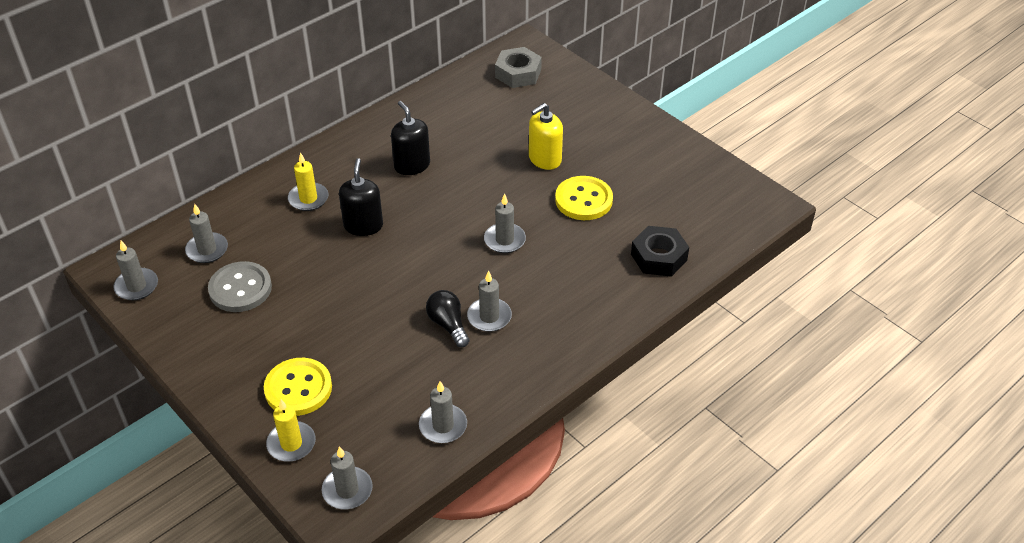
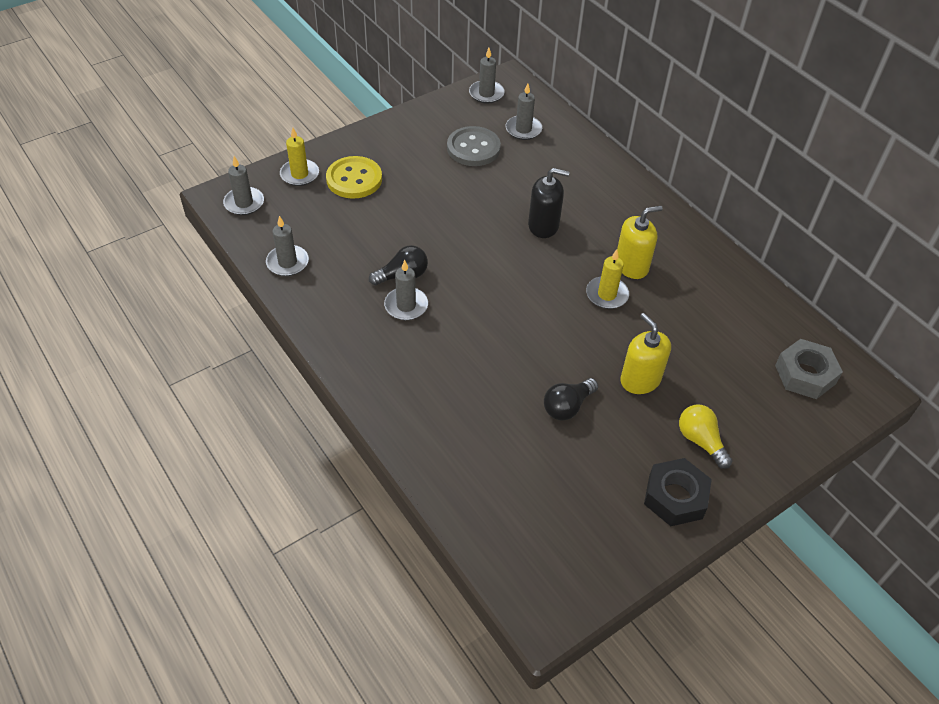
camera: 95 degrees right, 5 degrees up
(308, 199) = (584, 190): yellow candle -> yellow candle (607, 295)
(412, 165) = (631, 266): black soap dispenser -> yellow soap dispenser
(504, 240) = (510, 329): grey candle -> none
(583, 200) = (567, 406): yellow button -> black light bulb
(597, 127) = (700, 441): none -> yellow light bulb
(659, 257) = (465, 463): black nut -> black nut (675, 497)

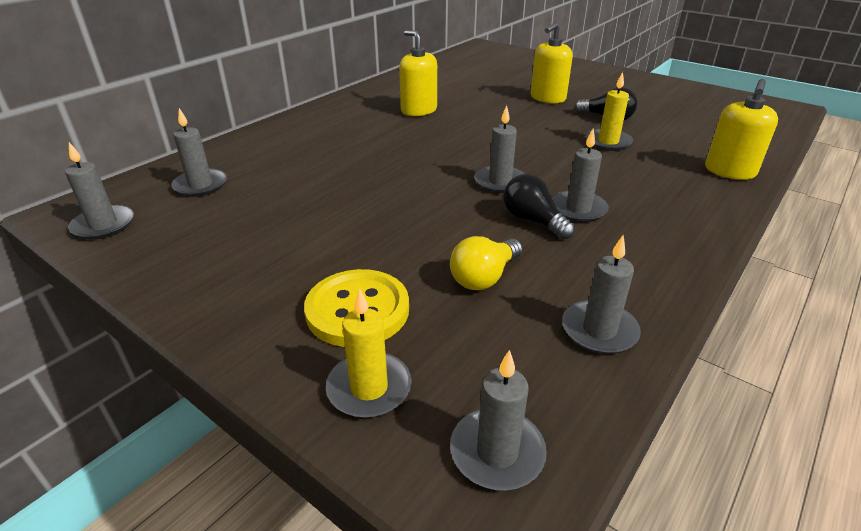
camera: 105 degrees left, 15 degrees down
(418, 438) = (729, 171): none -> yellow soap dispenser
(465, 277) = (500, 182): none -> grey candle
(473, 148) = (249, 214): grey button -> none
(543, 225) = (386, 152): black soap dispenser -> none
(607, 295) = (464, 116): yellow candle -> yellow candle (608, 142)
(675, 497) = (636, 82): black nut -> none
(700, 441) = (580, 79): yellow light bulb -> yellow light bulb (484, 277)
(805, 374) = (486, 58): grey nut -> none

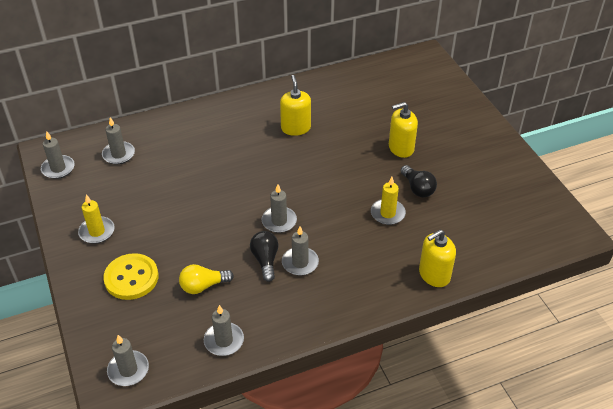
camera: 30 degrees right, 10 degrees up
(369, 388) = (106, 319): yellow candle -> yellow candle (97, 231)

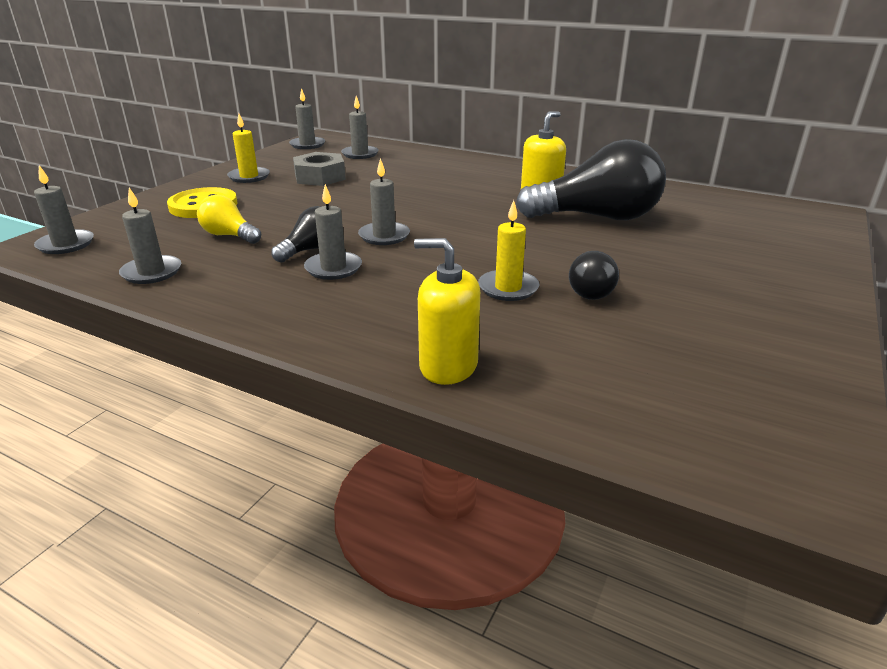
camera: 50 degrees right, 15 degrees down
(143, 198) = (320, 177): none -> grey nut
(346, 128) = (597, 217): none -> black light bulb
(401, 148) = (638, 255): yellow soap dispenser -> none

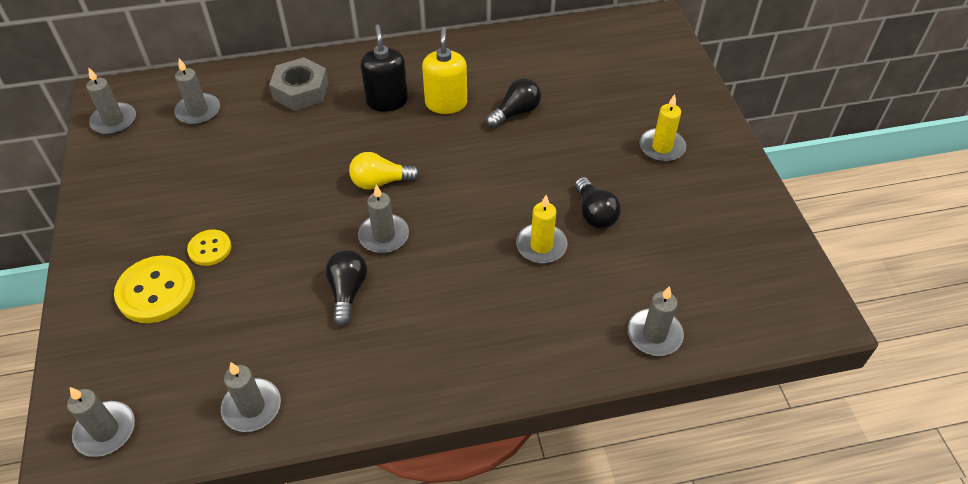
camera: 40 degrees left, 20 degrees up
(229, 236) = (249, 318): yellow light bulb -> yellow light bulb (380, 182)
(249, 177) = (133, 216): yellow candle -> yellow candle (661, 147)
(264, 201) = (210, 249): none -> yellow button
(320, 177) = (210, 176): grey nut -> grey nut (301, 91)
(333, 268) = (395, 303): grey candle -> grey candle (654, 334)
(448, 366) = (585, 351): yellow soap dispenser -> none
(494, 183) = (387, 101): none -> black soap dispenser
(597, 217) = (516, 112): black light bulb -> black light bulb, size x0.49

